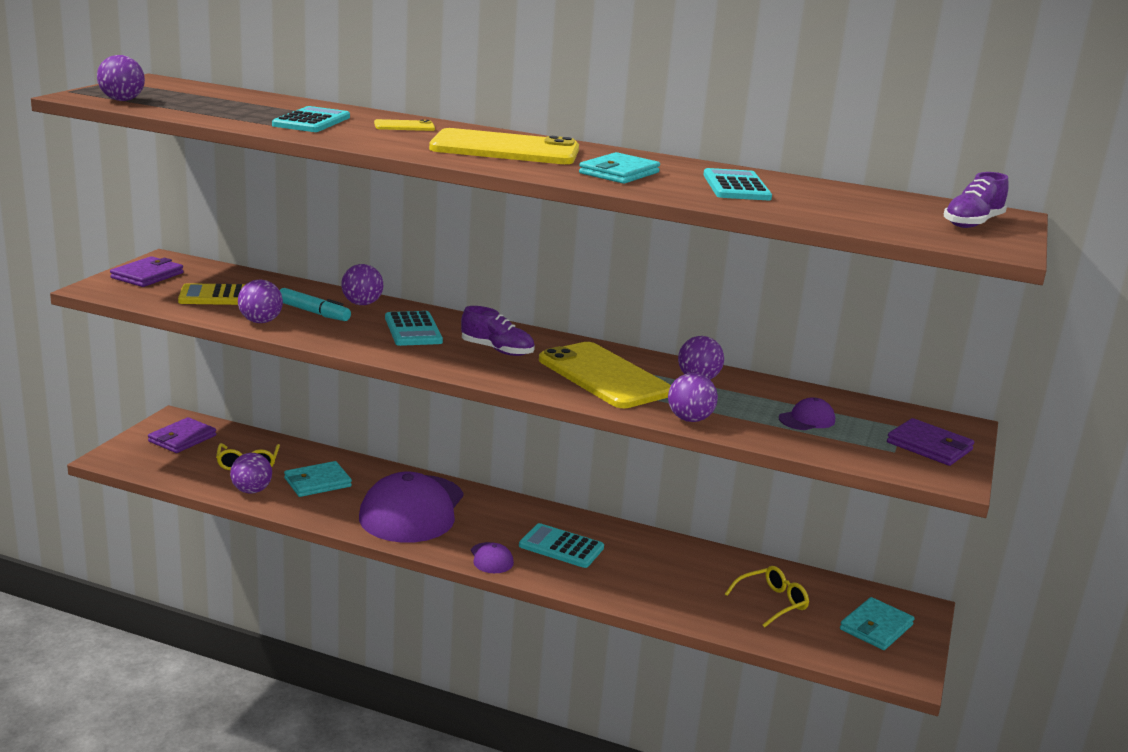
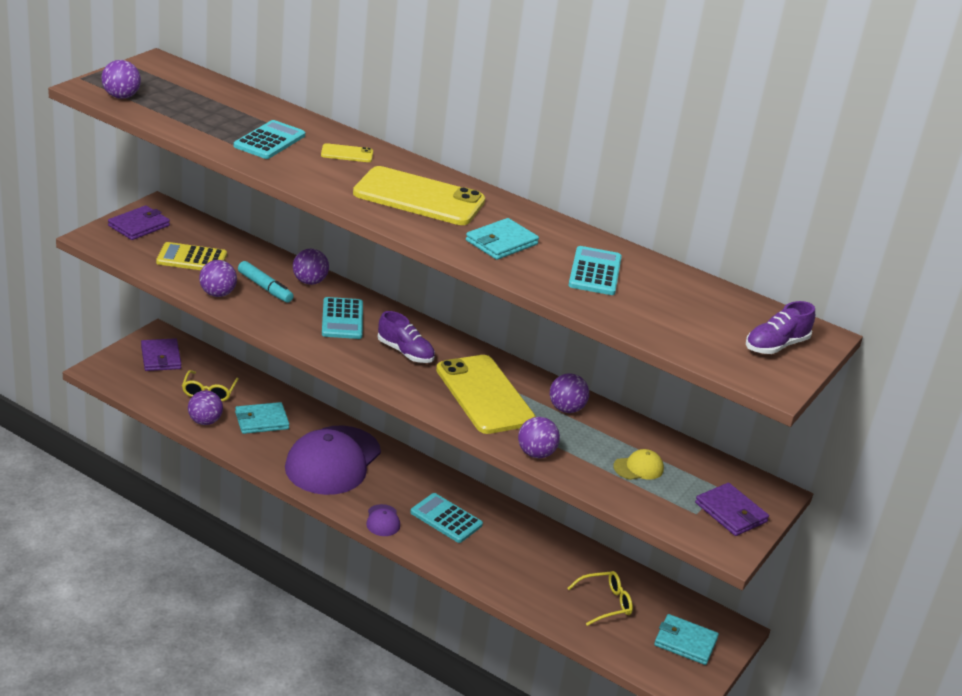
camera: 10 degrees right, 10 degrees up
(182, 438) = (161, 357): purple wallet -> purple wallet turned 60 degrees counterclockwise
(807, 419) = (638, 468): purple cap -> yellow cap
(876, 627) = (685, 642): turquoise wallet -> turquoise wallet turned 60 degrees clockwise

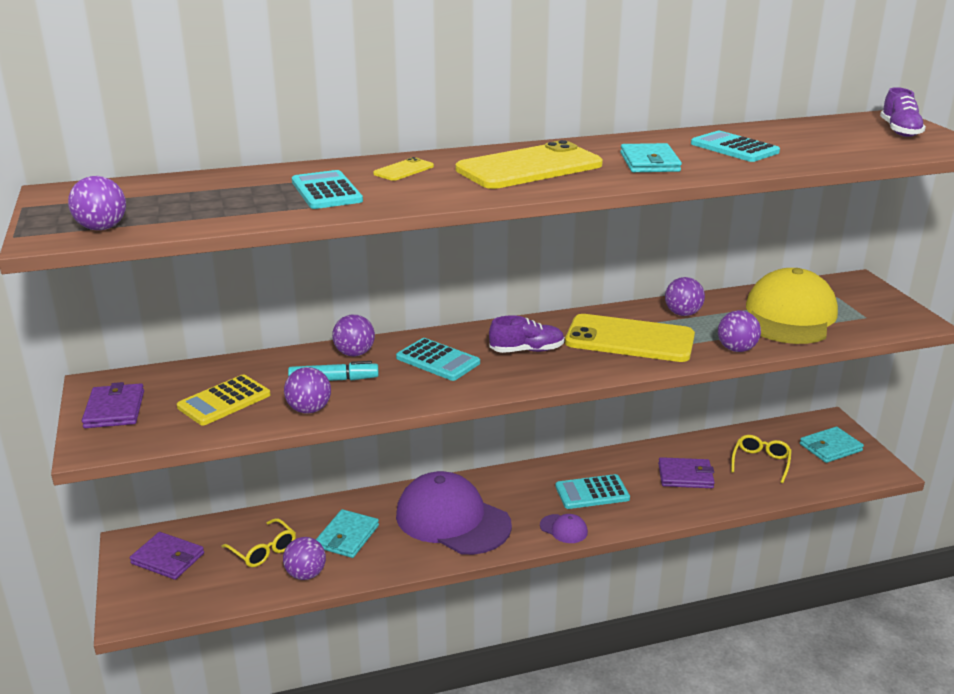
camera: 45 degrees left, 5 degrees down
(333, 461) = (452, 520): purple cap -> purple cap turned 150 degrees clockwise
(638, 468) = (789, 316): yellow cap -> yellow cap, size x2.50
(731, 512) = (873, 304): purple wallet -> purple wallet (685, 476)

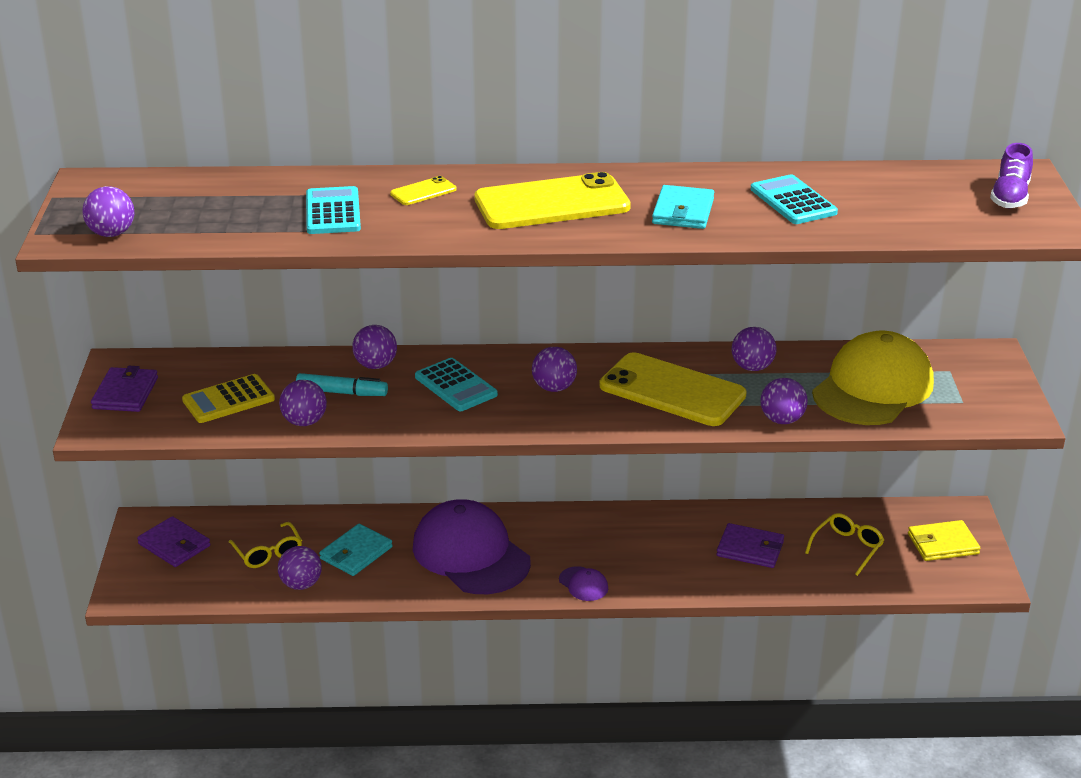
camera: 15 degrees right, 5 degrees up
(527, 350) = (554, 388): purple shoe -> purple ball
(592, 493) = (634, 550): turquoise calculator -> none
(830, 447) = (942, 544): turquoise wallet -> yellow wallet

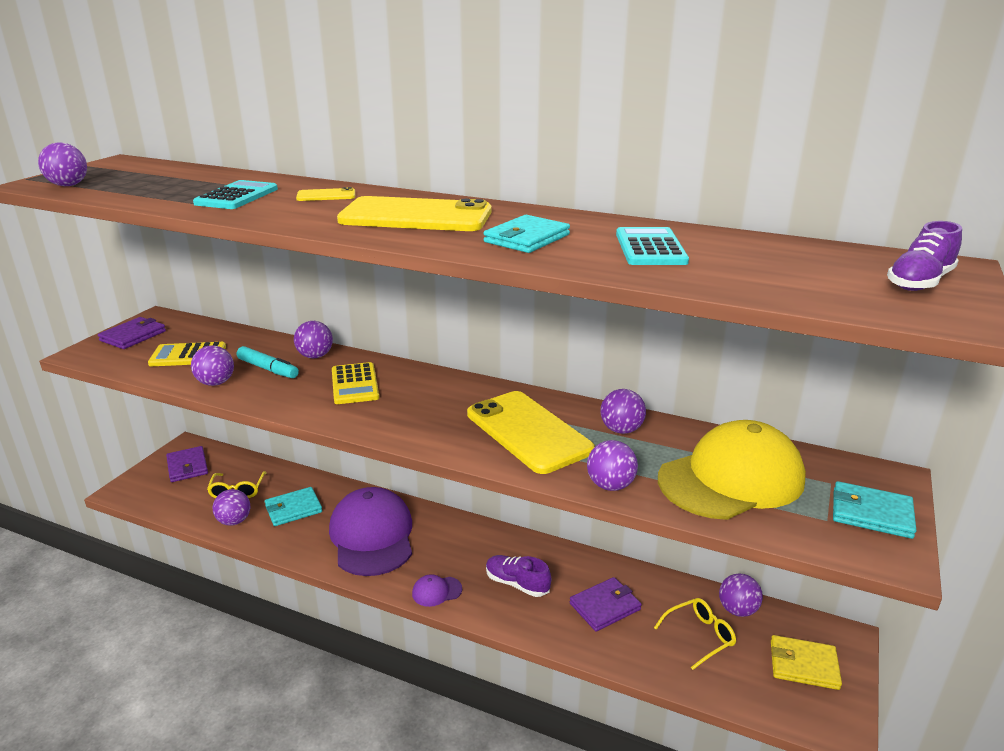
camera: 25 degrees right, 5 degrees down
(456, 386) = (355, 384): turquoise calculator -> yellow calculator
(554, 388) = (429, 404): purple ball -> purple ball (737, 610)
(583, 584) = (436, 591): purple cap -> purple cap turned 90 degrees clockwise
(655, 554) = (517, 584): none -> purple shoe
(750, 549) = (605, 606): purple wallet -> purple wallet turned 75 degrees counterclockwise
(991, 388) = (871, 513): none -> turquoise wallet

